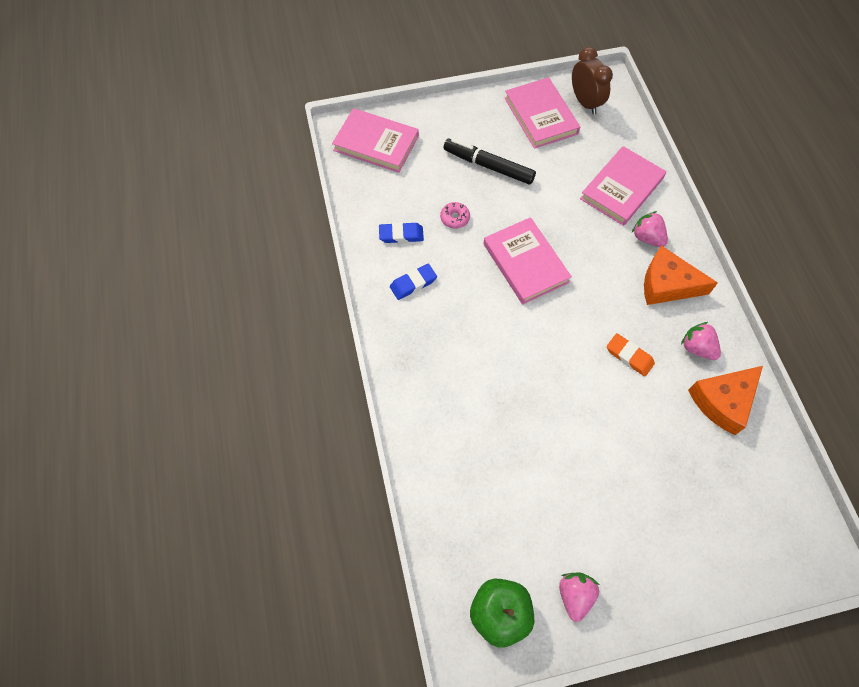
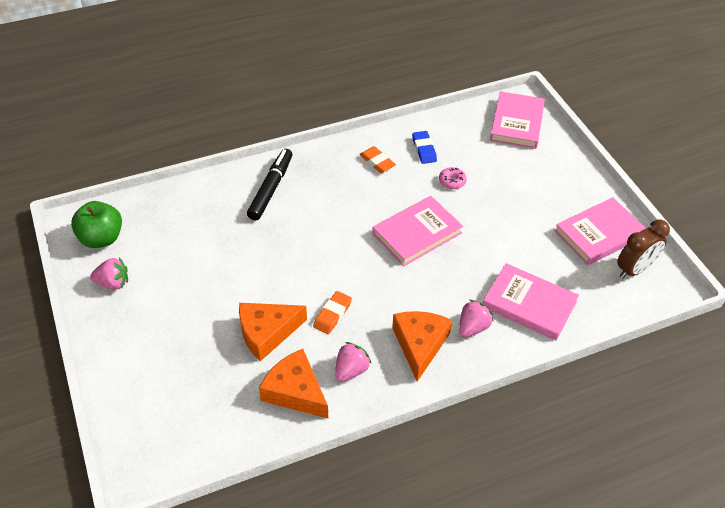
camera: 80 degrees right, 15 degrees down
(413, 283) = (377, 162): blue eraser -> orange eraser
(488, 166) = (519, 199): black marker -> black marker (271, 188)
(651, 422) = (267, 333): none -> orange cheese

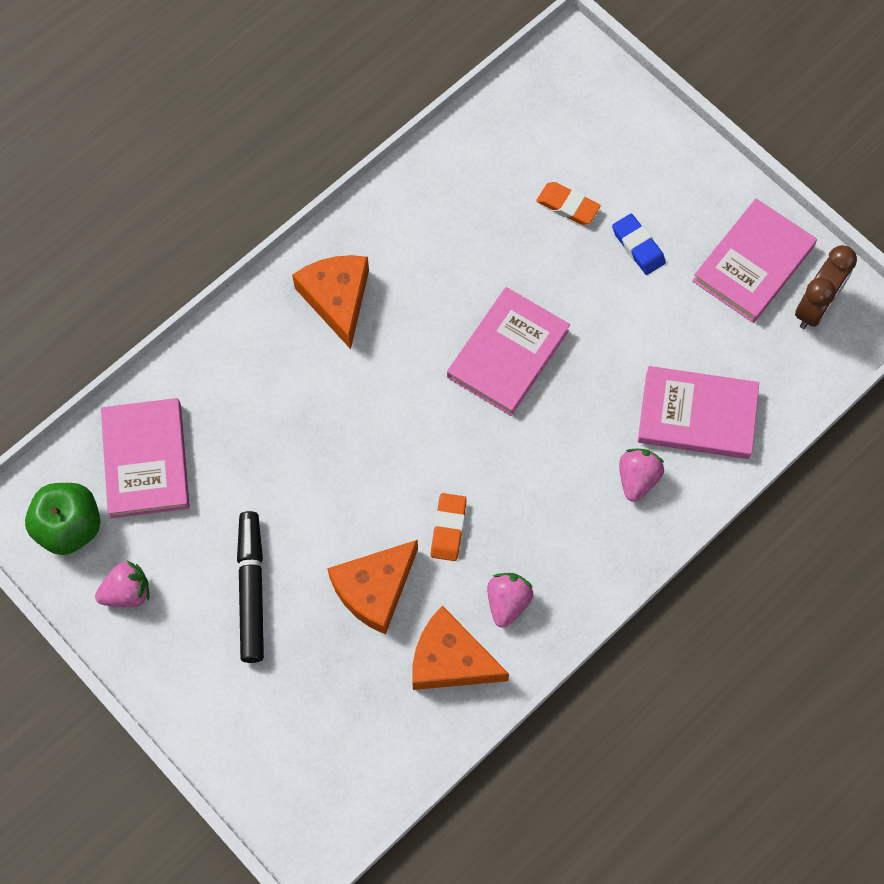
camera: 20 degrees left, 20 degrees up
(271, 188) = (270, 351): black marker -> black marker (252, 589)
(377, 162) = (402, 246): orange eraser -> orange eraser (567, 206)
(420, 345) = (579, 531): orange cheese -> orange cheese (337, 299)
(424, 149) = (460, 198): blue eraser -> blue eraser (638, 246)
(452, 181) = (522, 243): pink donut -> none
(517, 123) = (576, 98): pink book -> pink book (146, 460)

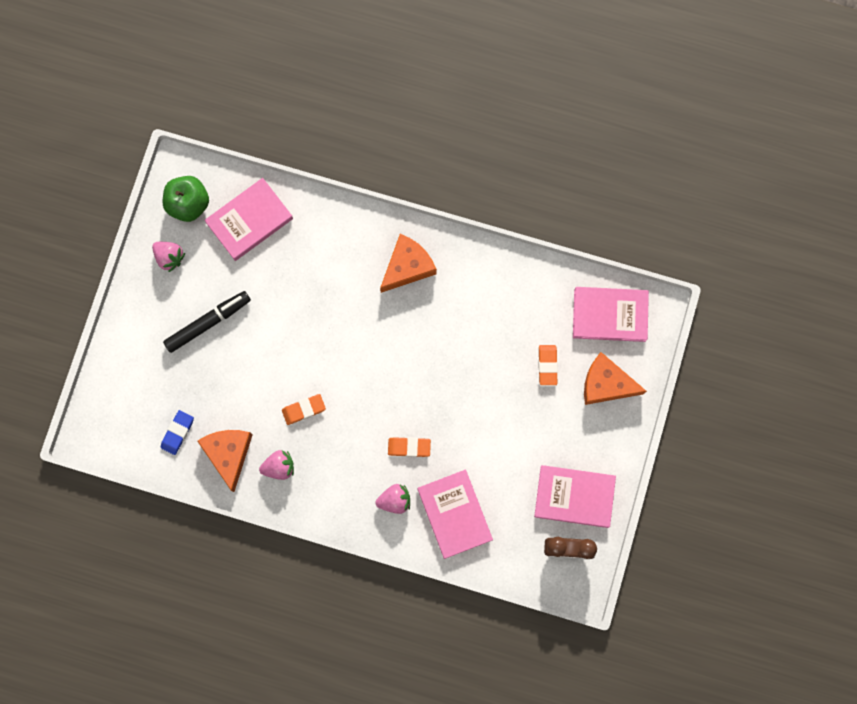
camera: 60 degrees right, 10 degrees up
(374, 589) = (245, 389): orange cheese -> orange cheese (606, 384)
(508, 354) = (430, 383): pink book -> pink book (609, 315)
(577, 424) = (409, 447): none -> orange eraser
(638, 246) = (545, 422): blue eraser -> blue eraser (177, 433)

